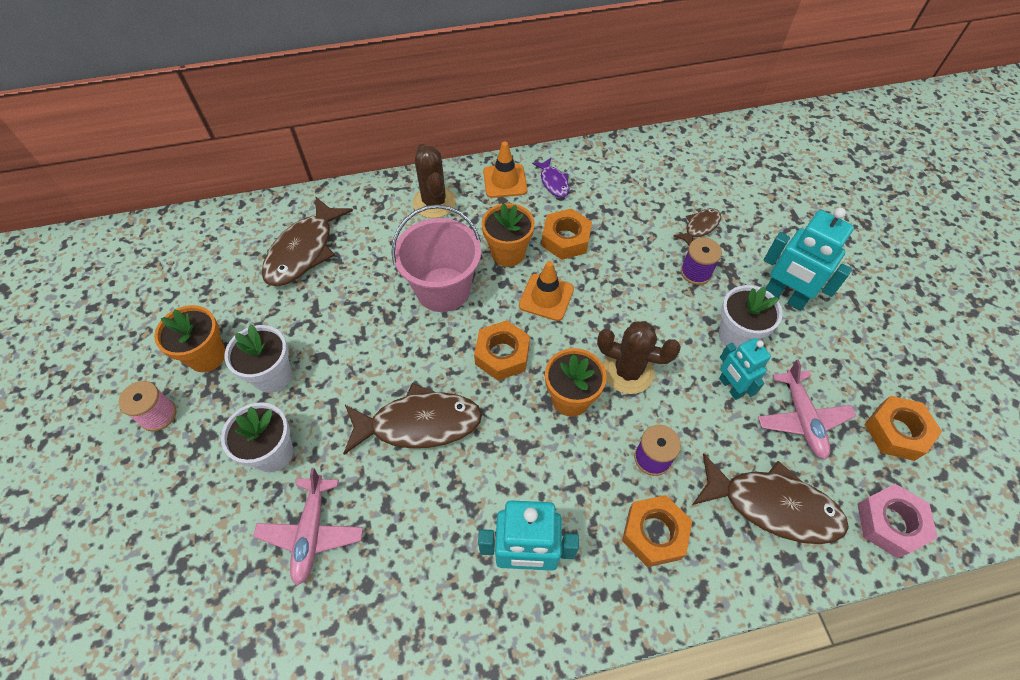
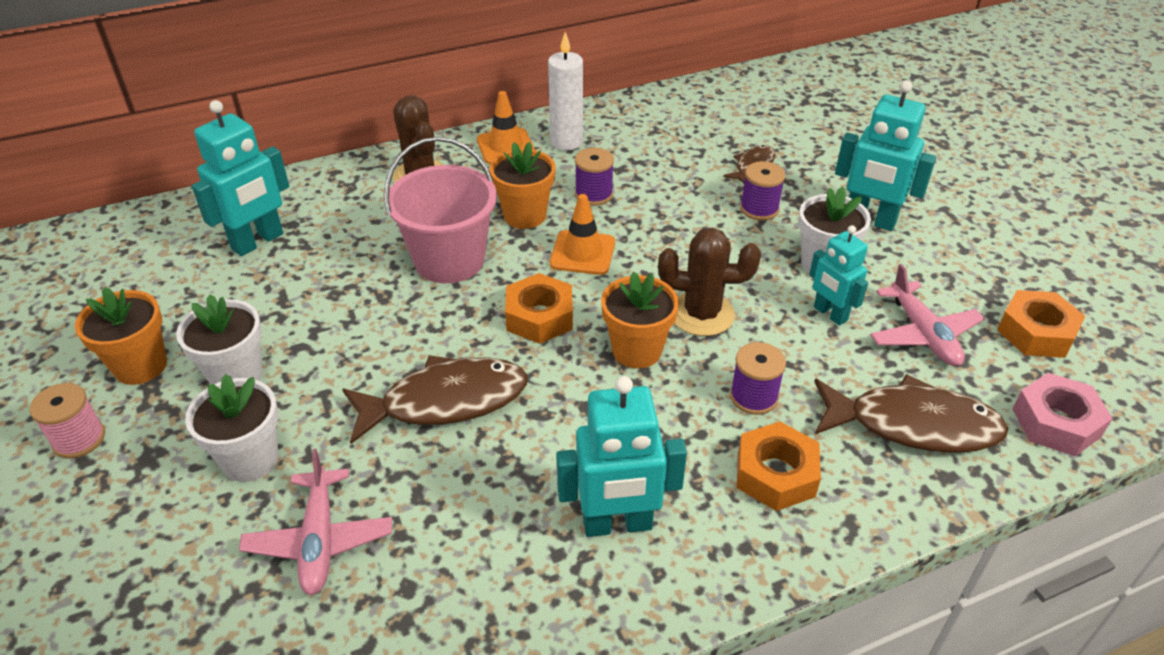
camera: 10 degrees left, 15 degrees down
(304, 251) = (258, 242): brown fish -> turquoise robot
(553, 182) = (566, 142): purple fish -> white candle
(565, 239) = (594, 194): orange nut -> purple spool

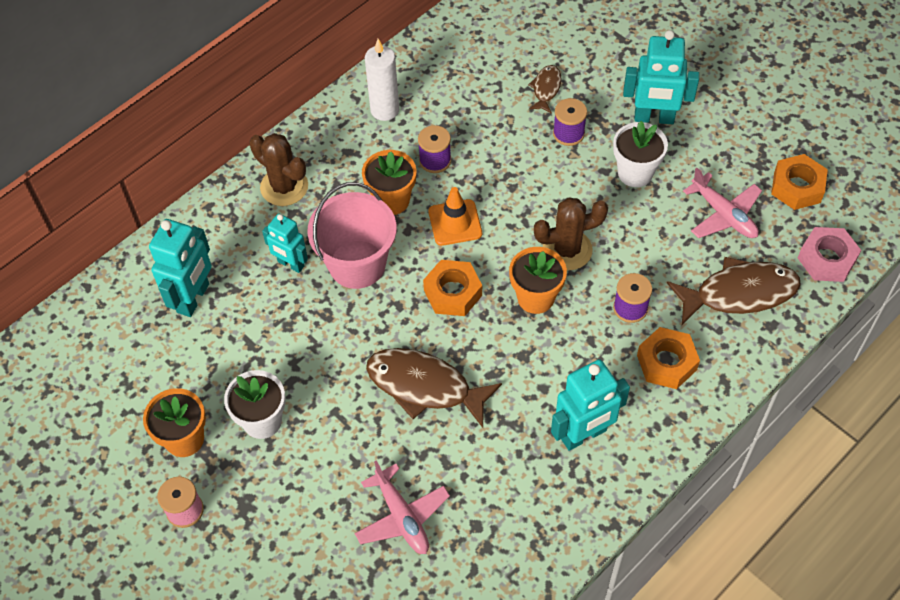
camera: 20 degrees left, 15 degrees up
(250, 459) = (317, 479): white flower pot -> none
(445, 401) = (424, 386): brown fish -> brown fish turned 120 degrees counterclockwise
(506, 147) = (337, 131): orange traffic cone -> none
(830, 314) = (655, 218): turquoise robot -> turquoise robot (290, 264)

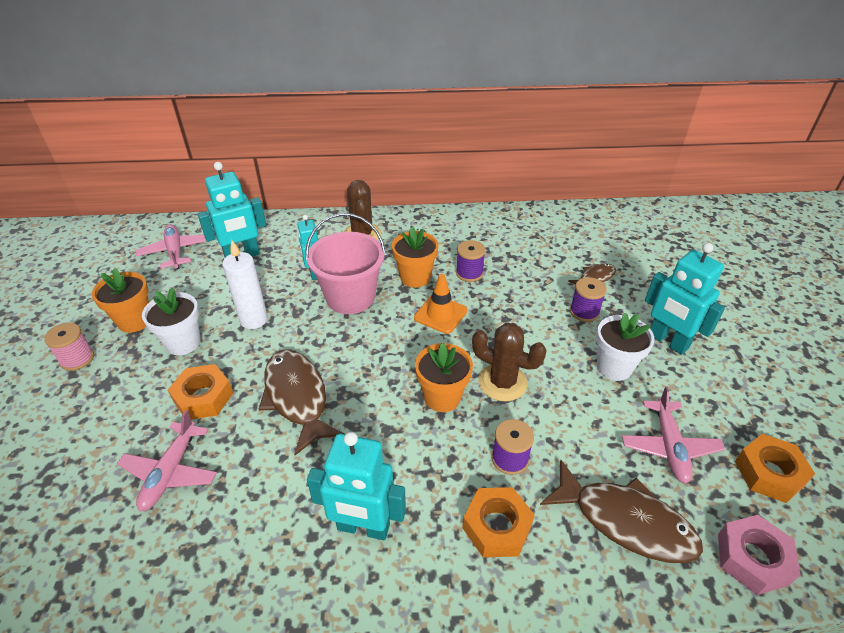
camera: 40 degrees right, 15 degrees down
(114, 345) = (175, 252): none -> pink plane
(384, 110) = (469, 231): white candle -> white candle (254, 320)
(453, 293) = (388, 353): orange nut -> orange nut (203, 397)

